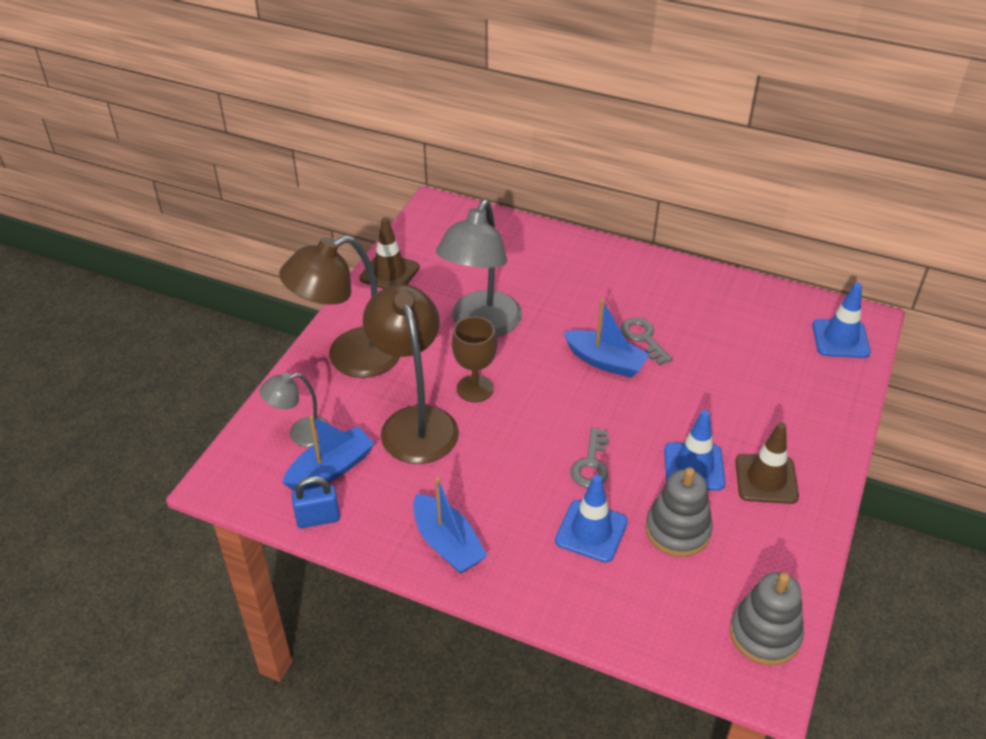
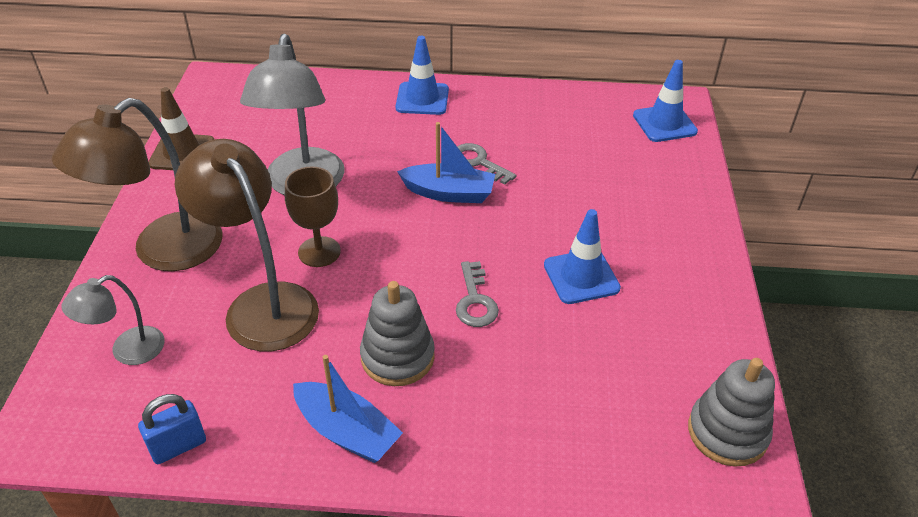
camera: 20 degrees left, 0 degrees up
(331, 469) = (177, 382): blue boat -> none
(591, 531) = (503, 372): blue traffic cone -> blue traffic cone (422, 99)
(677, 530) = (592, 347): grey stacking toy -> grey stacking toy (397, 357)
(766, 479) = (656, 271): brown traffic cone -> none

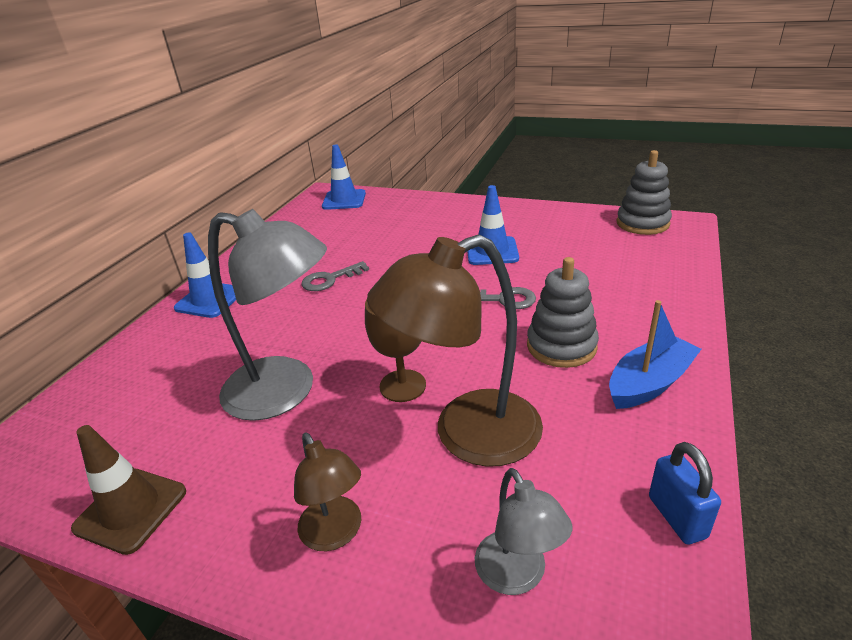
camera: 70 degrees left, 10 degrees down
(163, 252) = (336, 534): brown lamp -> brown lamp, size x0.53
(449, 193) = (361, 298): blue boat -> none

